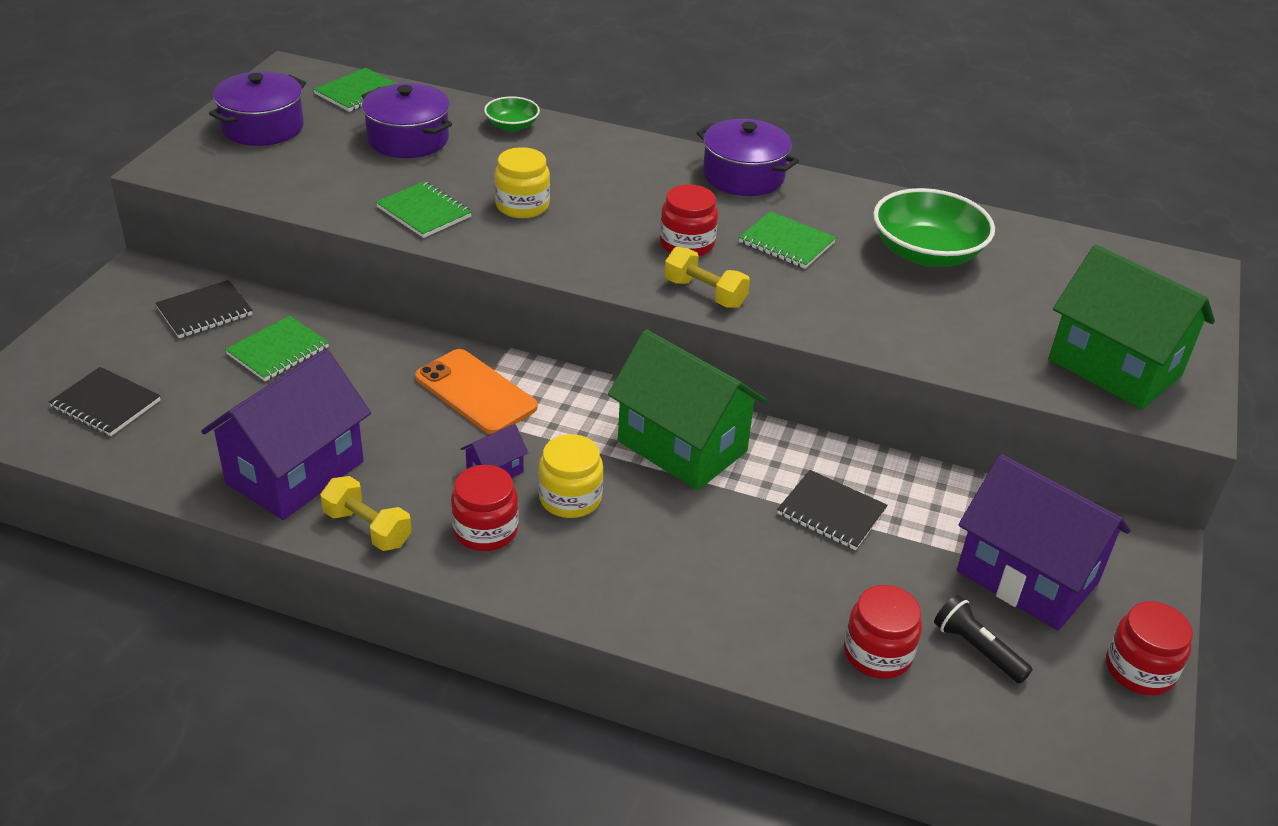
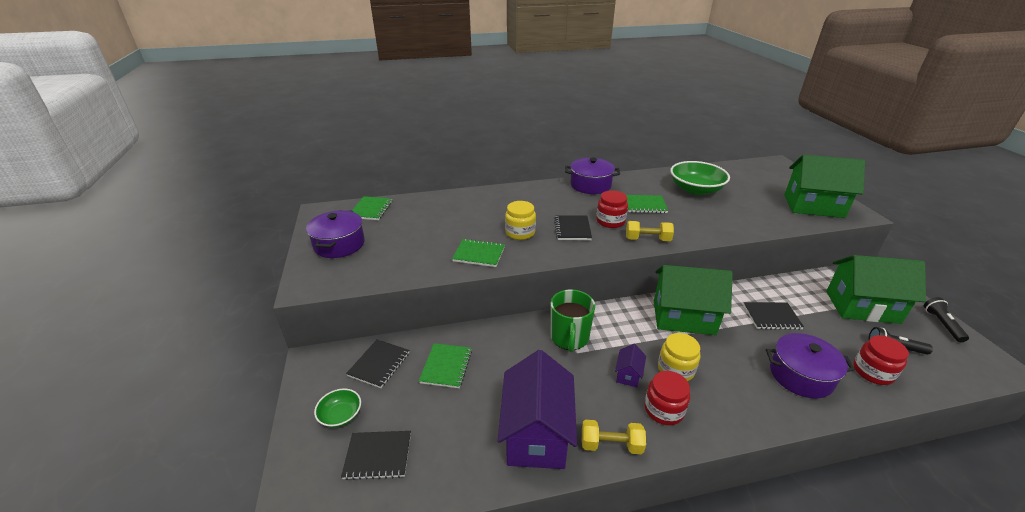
camera: 30 degrees left, 5 degrees down
(408, 139) = (425, 222): purple pot -> purple pot (801, 375)
(475, 392) = (569, 338): orange phone -> green mug
(512, 125) = (467, 199): green bowl -> green bowl (340, 415)
(608, 231) = (572, 229): none -> black notebook
(1027, 577) = (862, 307): purple house -> green house
(1139, 670) = (942, 324): red jar -> black flashlight

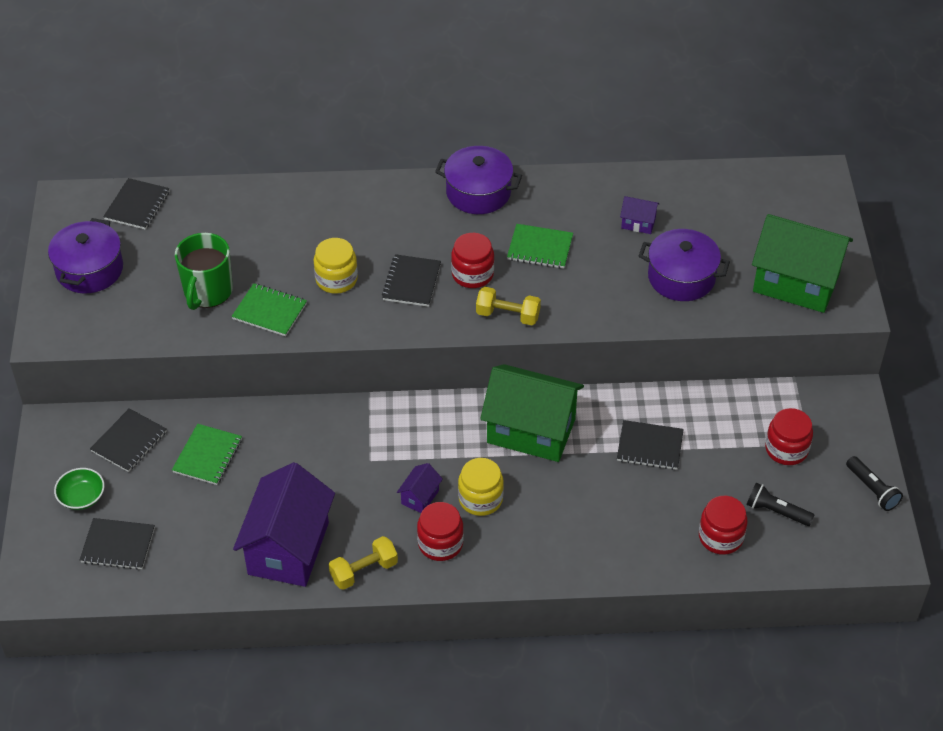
camera: 10 degrees right, 15 degrees up
(371, 209) = (137, 205): green notebook -> black notebook
(569, 338) = (369, 439): green mug -> green mug (207, 291)
(611, 445) = (364, 571): yellow dumbbell -> yellow dumbbell turned 45 degrees counterclockwise
(695, 189) = (638, 223): green bowl -> purple house
(801, 375) = (628, 528): purple pot -> purple pot (681, 277)
(862, 307) = (786, 449): green house -> red jar
(942, 324) = (872, 489): black flashlight -> black flashlight turned 135 degrees clockwise

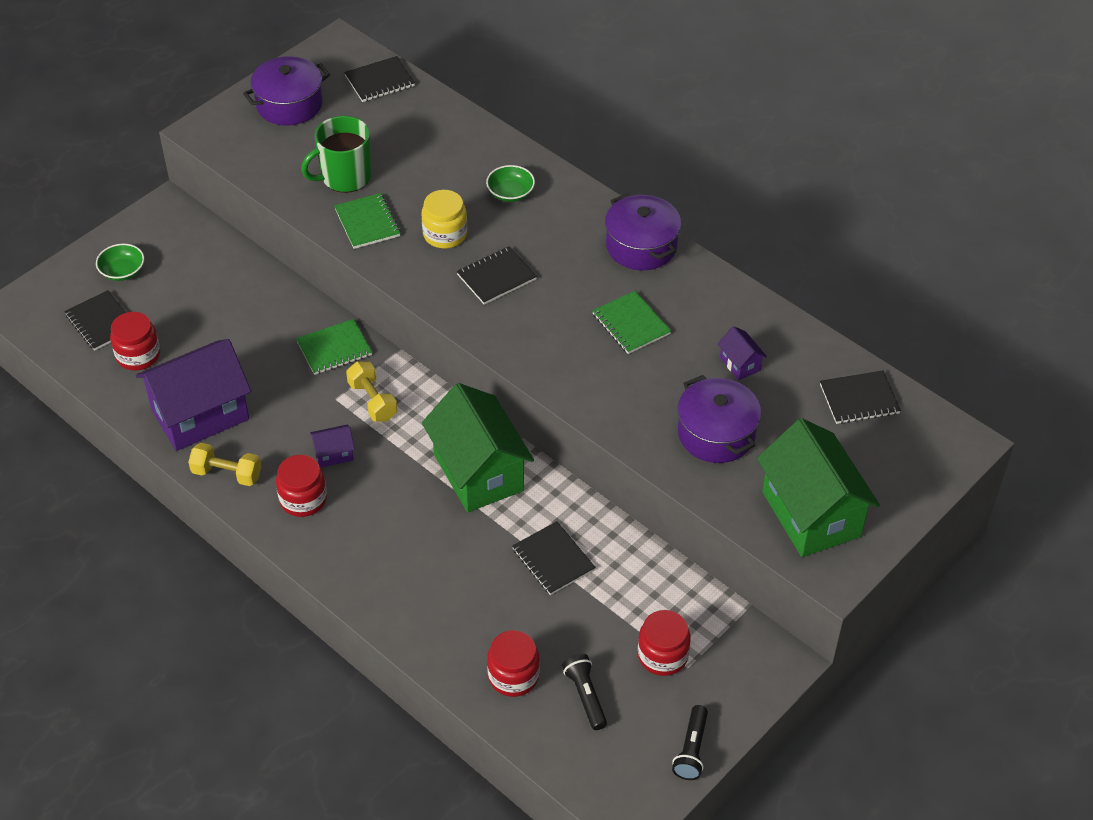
camera: 45 degrees right, 0 degrees up
(129, 442) = (198, 257): black notebook -> black notebook (859, 399)
(207, 456) = (234, 307): green notebook -> green notebook (334, 349)
(343, 219) = (510, 193): none -> green bowl
(472, 274) = (550, 305): red jar -> red jar (138, 355)
(480, 499) = (374, 491): yellow jar -> none
(508, 315) = (534, 356): yellow dumbbell -> yellow dumbbell (372, 401)

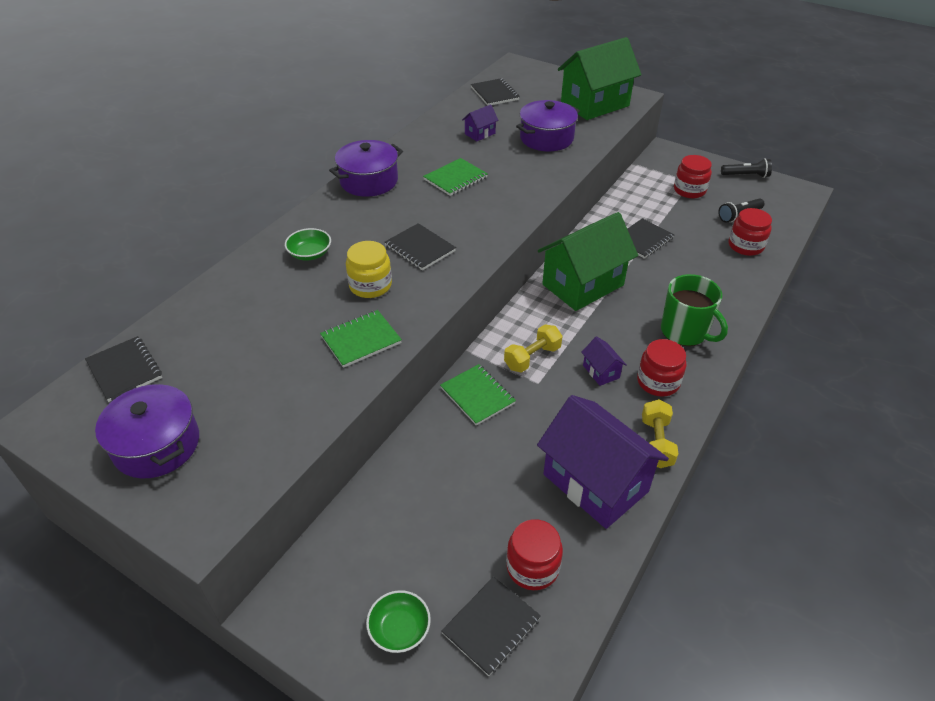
camera: 100 degrees left, 5 degrees down
(345, 177) = (291, 369): green mug -> green mug (685, 332)

